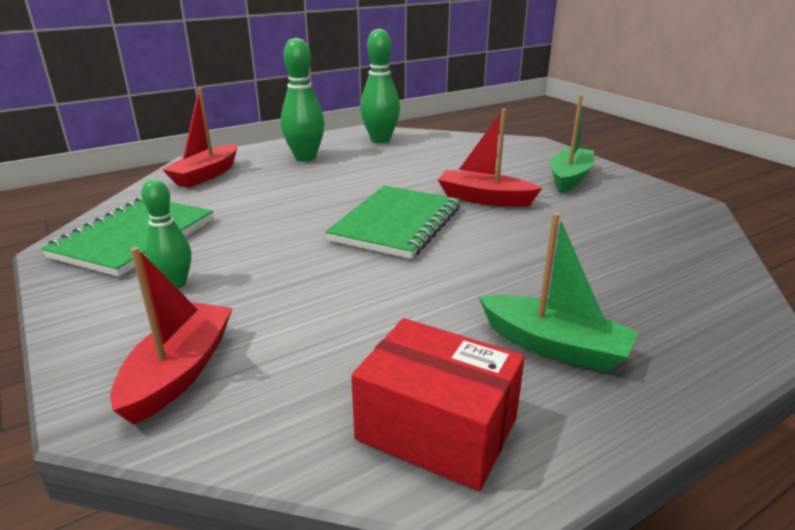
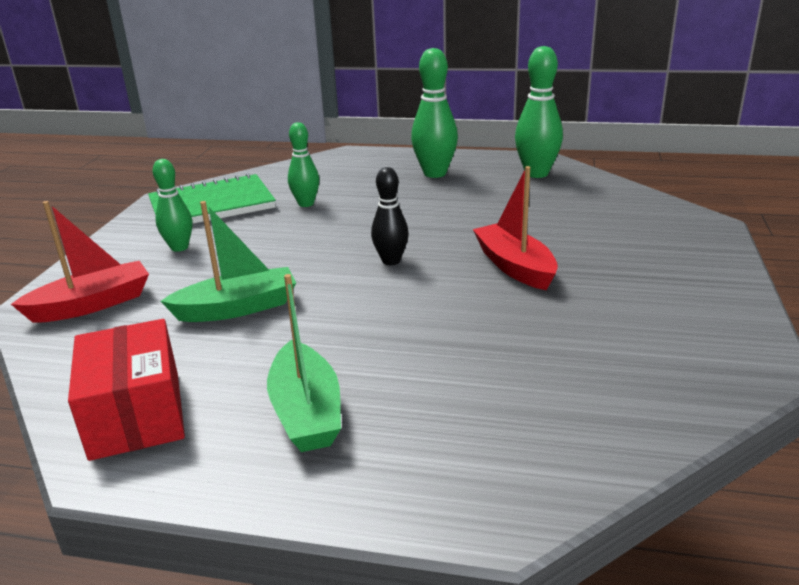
camera: 45 degrees right, 0 degrees up
(206, 175) = (335, 168): red boat -> none
(236, 208) = (306, 204): none -> green bowling pin
(397, 224) = (391, 261): green notebook -> black bowling pin
(569, 178) = (660, 278): green boat -> green boat (237, 308)

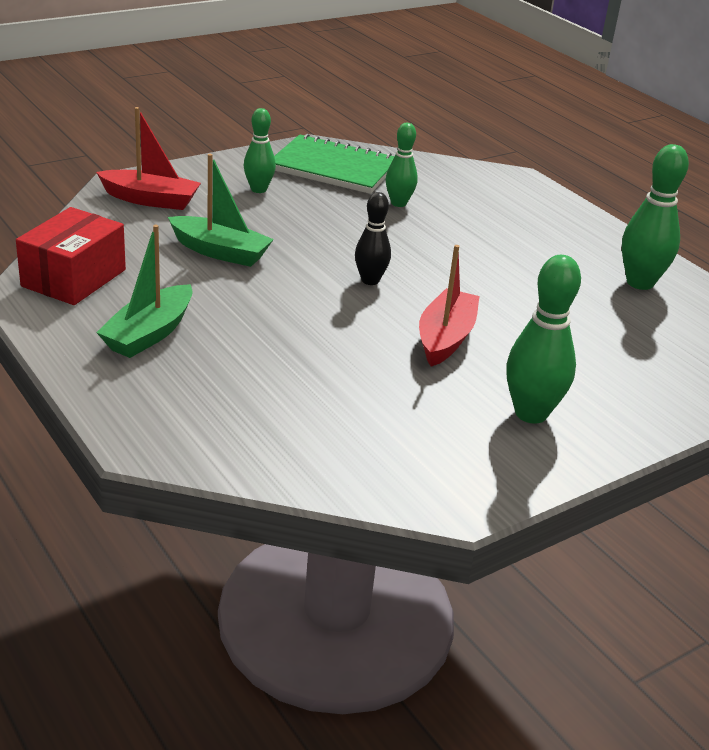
camera: 40 degrees right, 5 degrees up
(435, 173) = (550, 233): green bowling pin -> green bowling pin (531, 413)

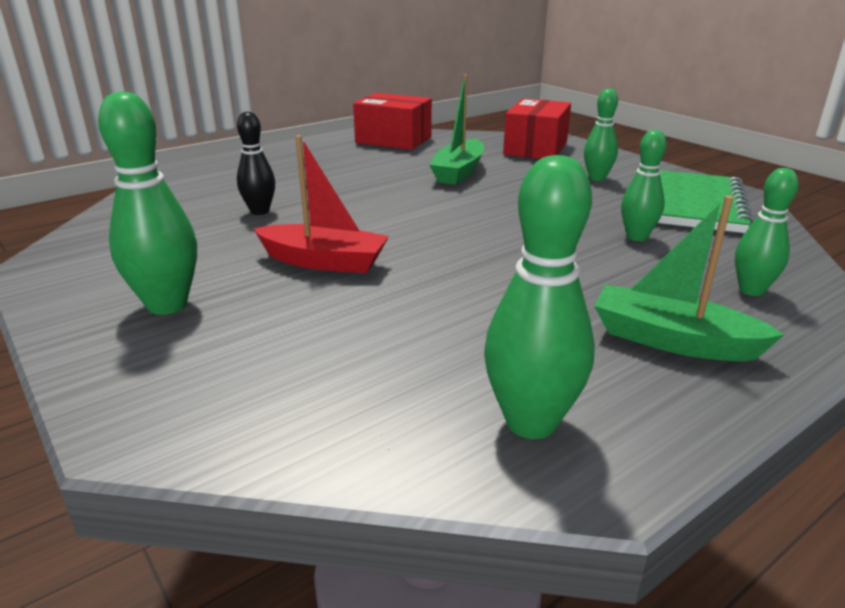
camera: 90 degrees right, 5 degrees down
(149, 333) = (320, 161): green boat -> green boat (672, 340)
(151, 200) = (535, 148): red boat -> red box
(370, 280) = (435, 226): black bowling pin -> black bowling pin (260, 211)
(484, 189) = (751, 290): none -> green bowling pin

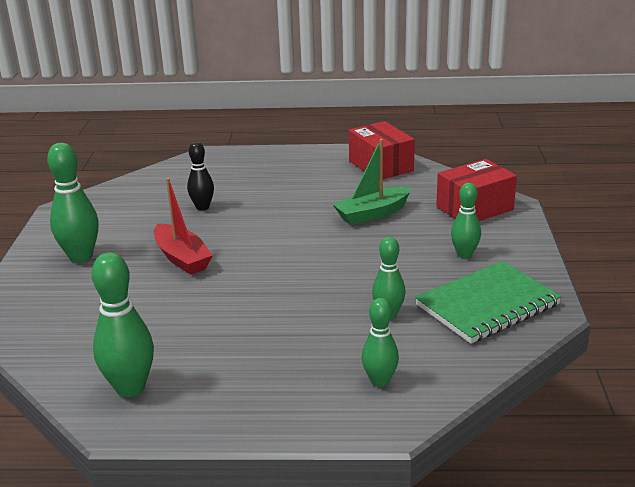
camera: 40 degrees right, 0 degrees up
(672, 340) = (268, 385): green boat -> none

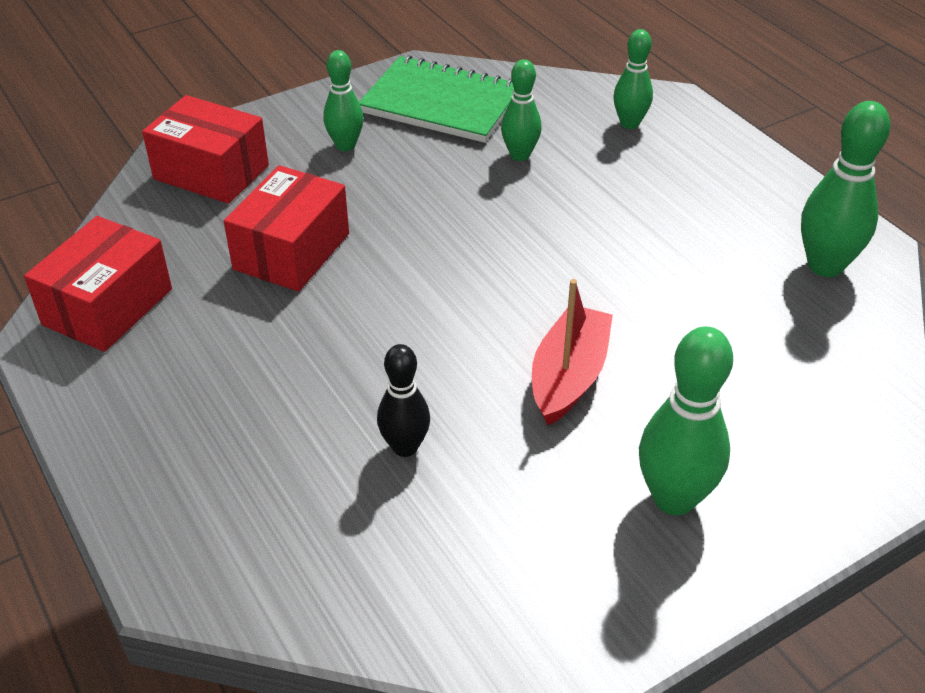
camera: 125 degrees left, 15 degrees up
(372, 214) = (291, 251): green boat -> red box

